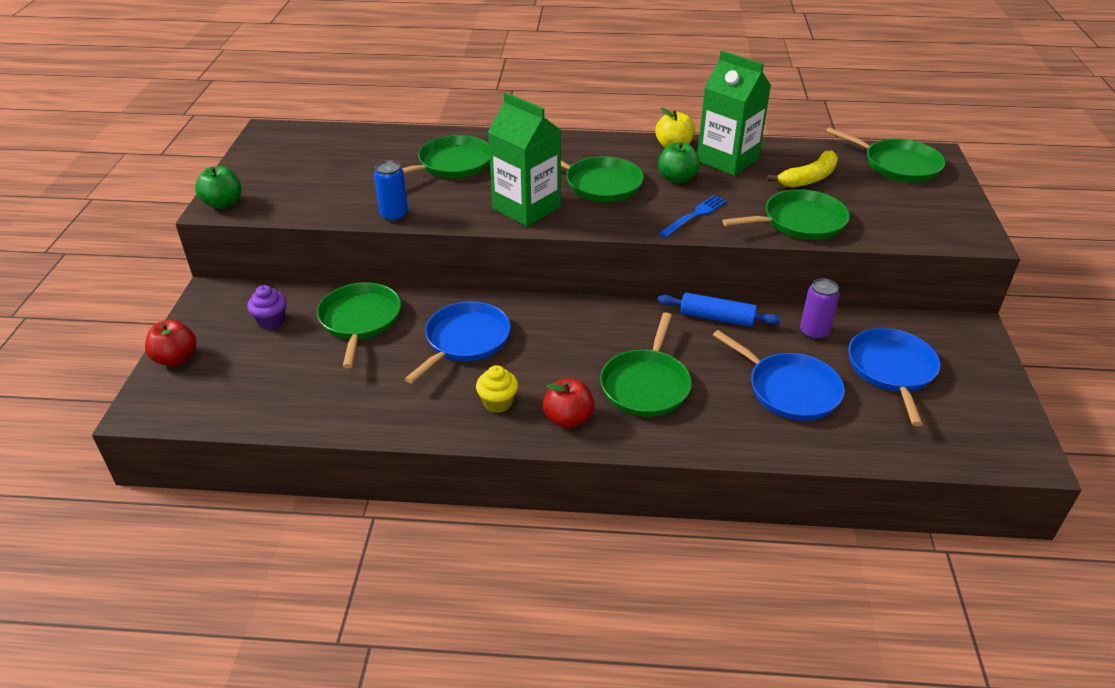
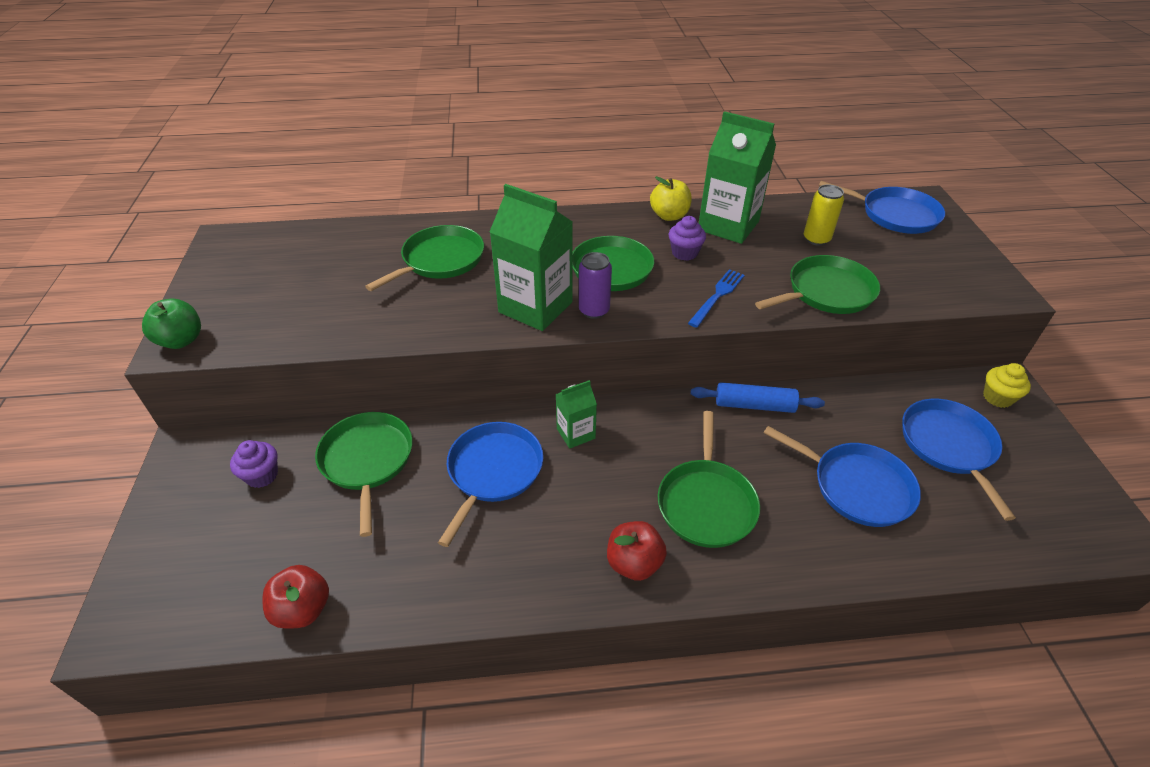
camera: 10 degrees left, 5 degrees up
(176, 358) = (150, 546): red apple -> red apple (303, 609)
(394, 215) = (389, 333): blue can -> none
(498, 402) = (549, 552): yellow cupcake -> yellow cupcake (997, 397)
(545, 321) = (576, 433): none -> green carton
(677, 178) = (684, 253): green apple -> purple cupcake
(809, 178) = (816, 239): yellow banana -> yellow can
(814, 332) = (857, 410): purple can -> purple can (594, 310)
(897, 165) = (895, 215): green pan -> blue pan

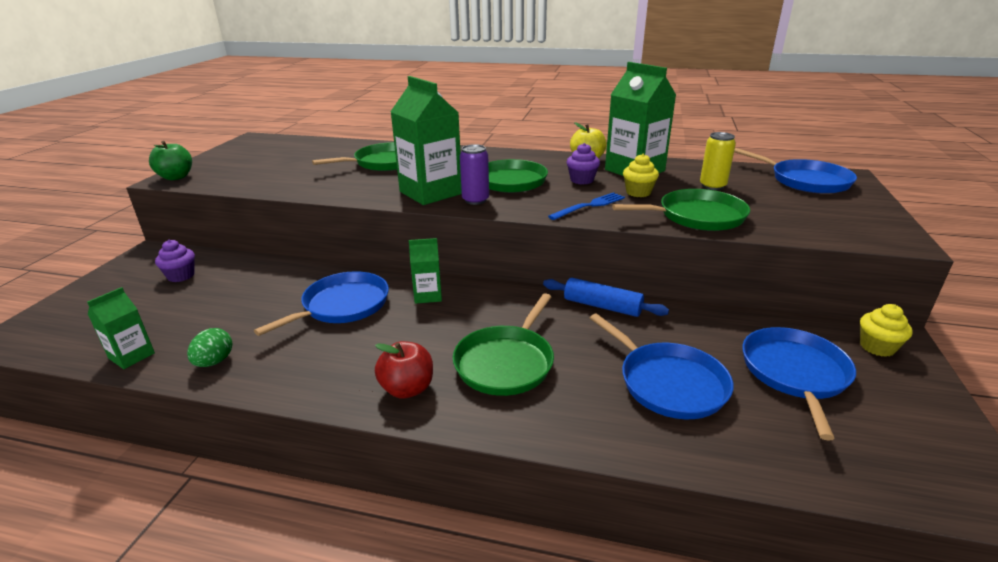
camera: 20 degrees right, 15 degrees down
(303, 609) = (132, 356): red apple -> green carton
(367, 461) = (257, 281): green pan -> none
(408, 589) = (214, 362): none -> green egg
(752, 264) = (638, 192): none -> yellow cupcake

